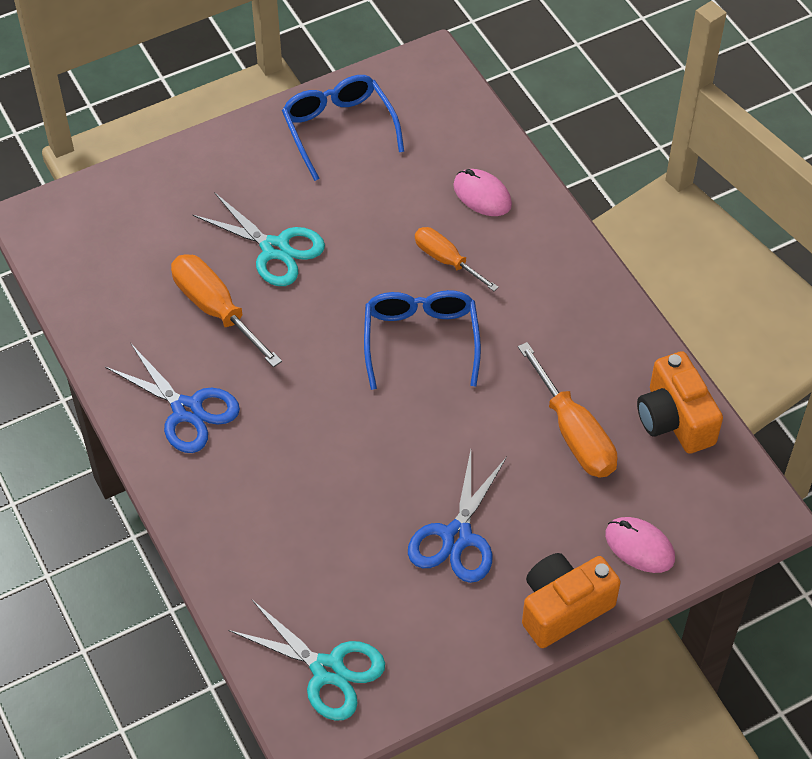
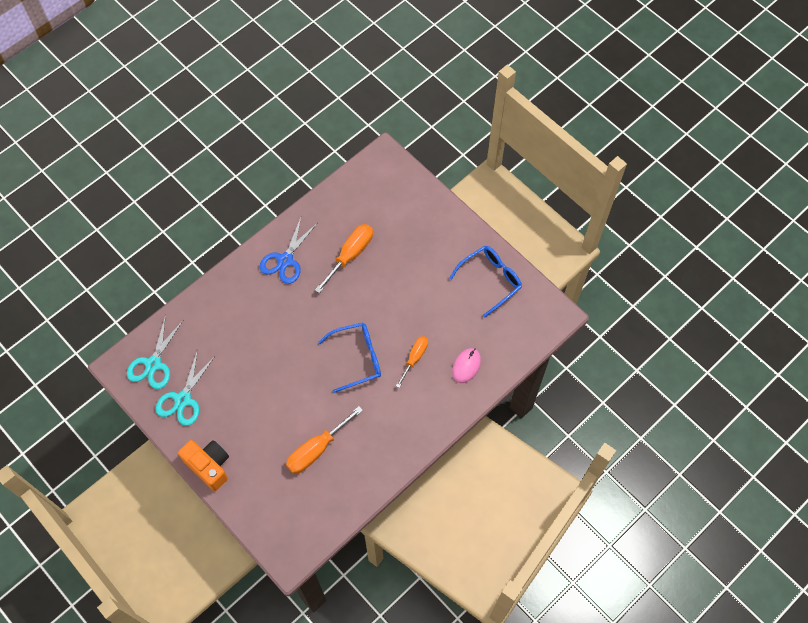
camera: 75 degrees right, 10 degrees up
(275, 249) = (397, 272): turquoise scissors -> turquoise scissors (183, 399)
(456, 537) = (239, 405): blue scissors -> none
(639, 546) = (253, 497): pink mouse -> none
(674, 419) = (339, 500): orange camera -> none

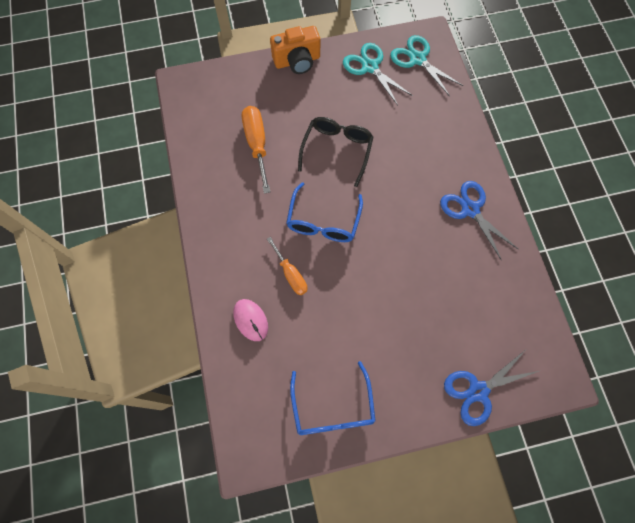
camera: 120 degrees right, 5 degrees up
(285, 382) = (337, 150): none -> black glasses
(350, 255) = (444, 274): orange screwdriver -> none
(422, 200) = (478, 391): none -> blue scissors

